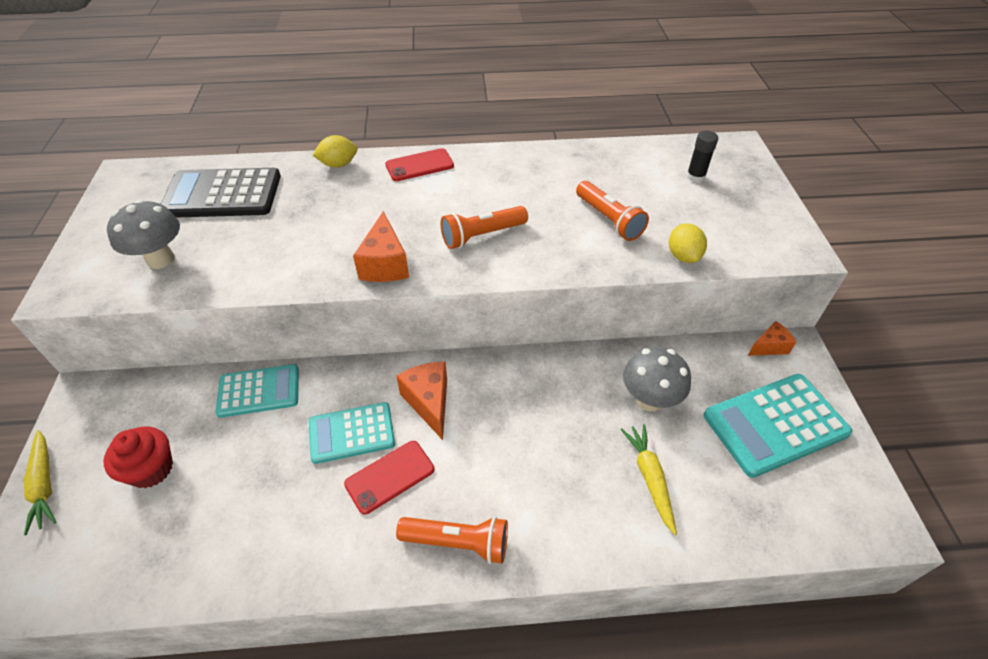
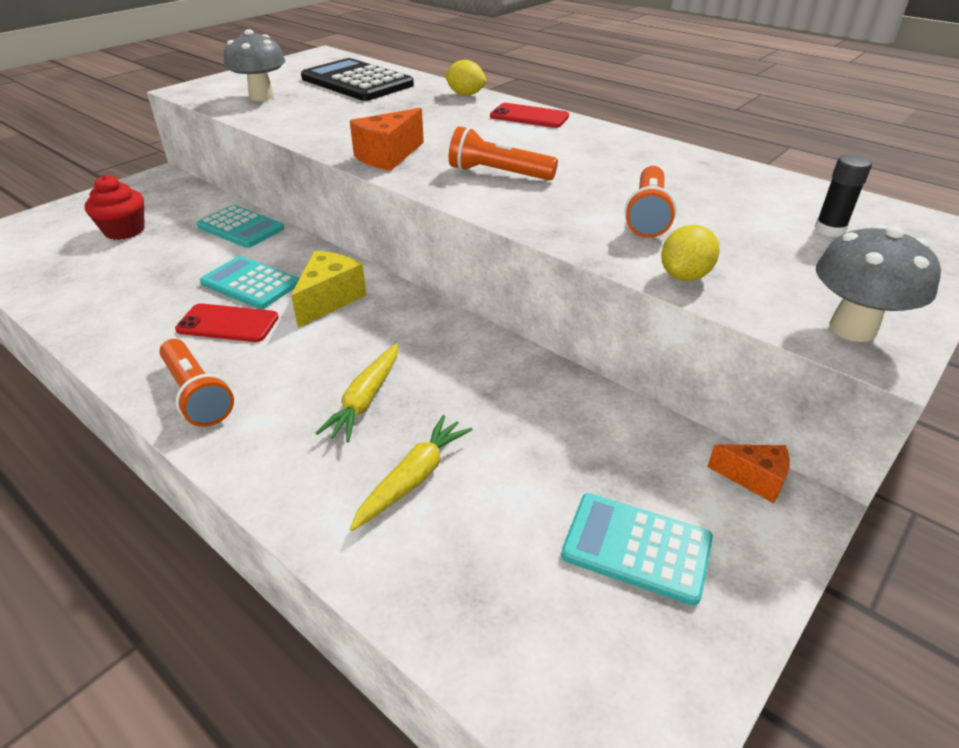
camera: 45 degrees right, 10 degrees down
(44, 485) = (74, 207): yellow carrot -> yellow carrot (365, 399)
(429, 402) = (329, 300): orange cheese -> yellow cheese
(649, 400) = (519, 423): grey mushroom -> grey mushroom (852, 328)
(775, 424) = (636, 547): turquoise calculator -> turquoise calculator, size x0.65

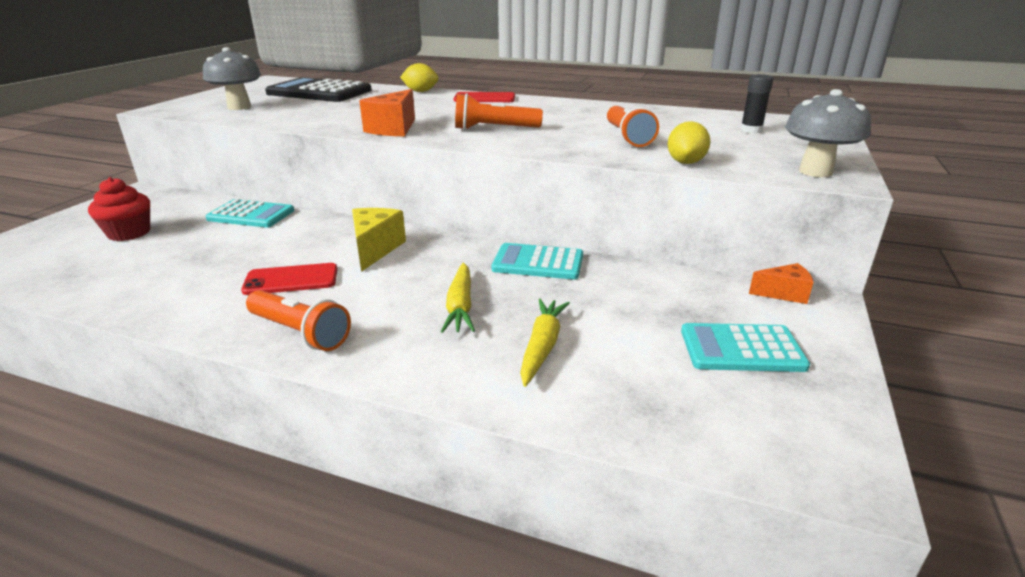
camera: 20 degrees left, 10 degrees down
(250, 283) = (291, 250): turquoise calculator -> turquoise calculator (538, 263)

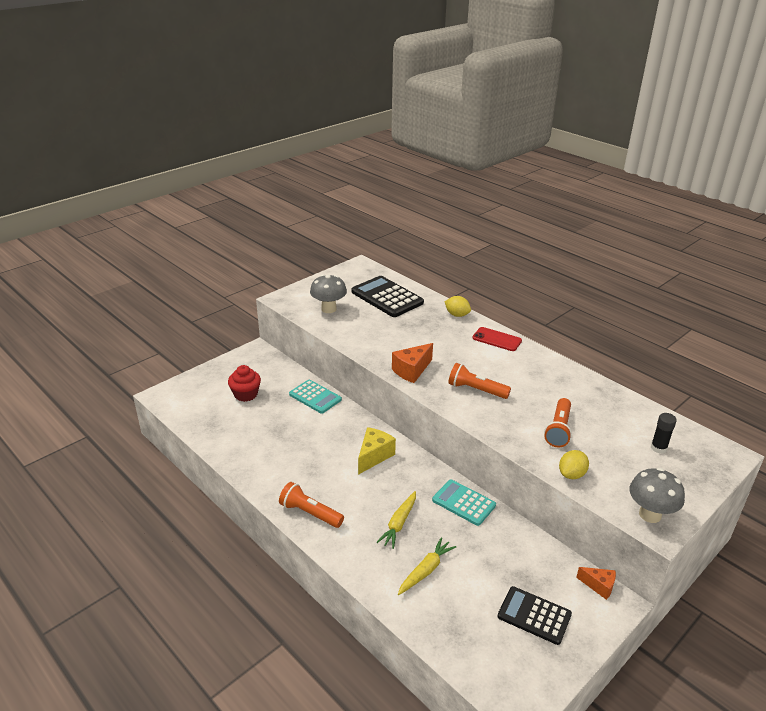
camera: 25 degrees right, 5 degrees up
(291, 280) = (319, 468): red phone -> none
(300, 333) = (310, 513): orange flashlight -> orange flashlight turned 150 degrees clockwise
(741, 349) = (534, 615): turquoise calculator -> black calculator

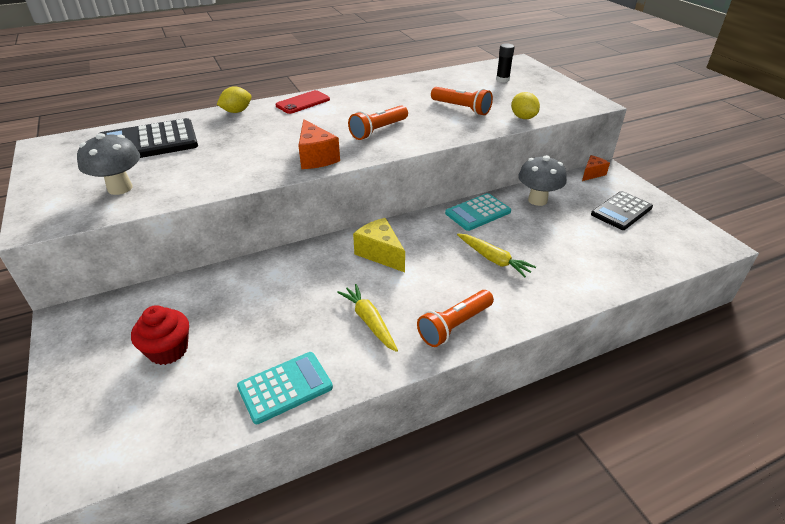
camera: 70 degrees left, 5 degrees up
(315, 397) = (235, 279): turquoise calculator -> turquoise calculator (285, 387)
(426, 570) = (562, 257): yellow carrot -> yellow carrot (369, 321)
(650, 514) = (578, 102): grey mushroom -> grey mushroom (537, 200)

